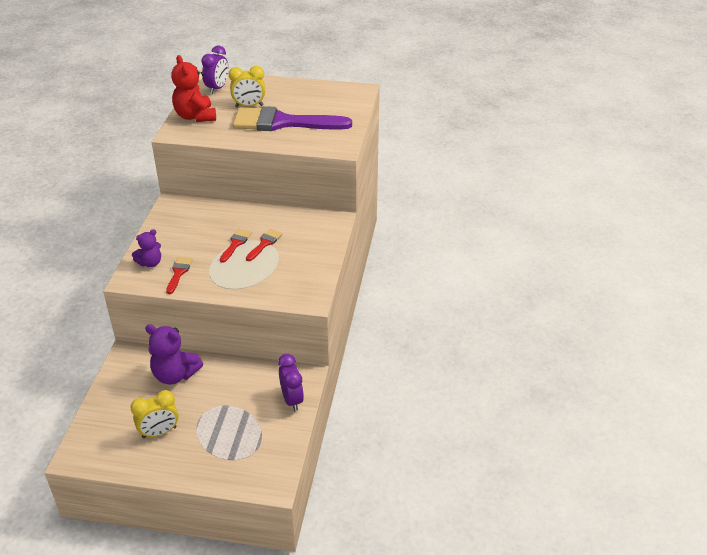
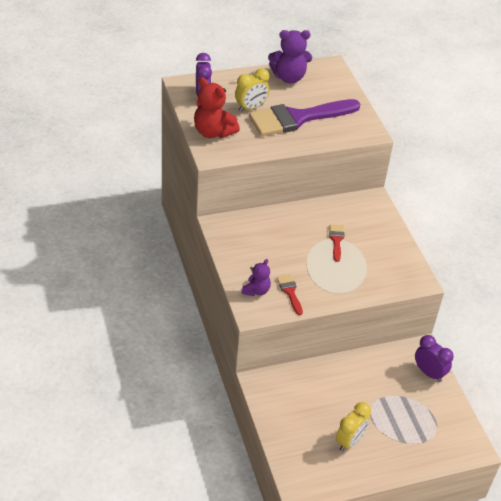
camera: 30 degrees left, 5 degrees up
(175, 375) = (317, 386): purple teddy bear -> purple teddy bear (289, 77)
(235, 244) = (312, 248): red brush -> none

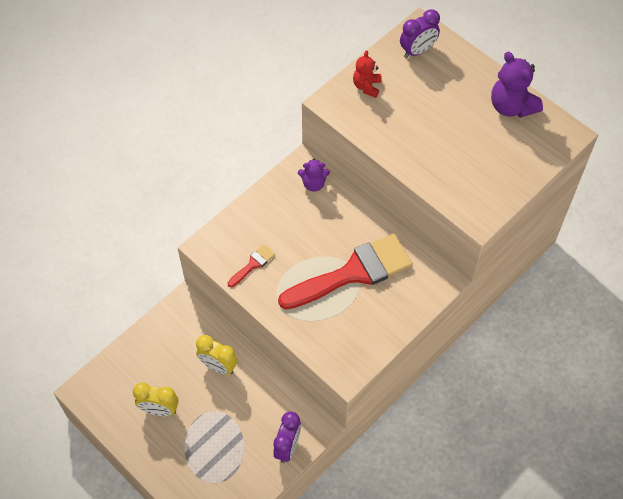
camera: 65 degrees right, 15 degrees up
(213, 132) = (367, 86): red teddy bear -> red teddy bear, size x0.60
(250, 108) = (431, 98): yellow clock -> yellow clock (218, 366)
(256, 290) = (236, 236): purple teddy bear -> purple teddy bear (313, 184)
(298, 118) = (448, 144): purple brush -> none
(336, 240) = (353, 273): red brush -> red brush, size x2.41

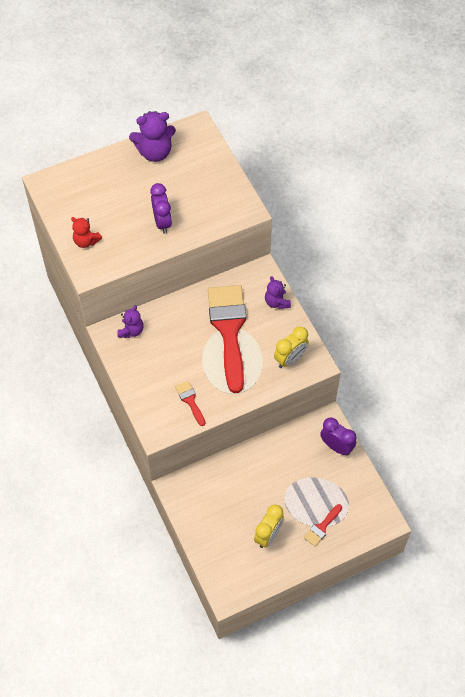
camera: 70 degrees left, 0 degrees up
(186, 461) = (322, 527): none -> red brush
(218, 366) = (245, 477): yellow clock -> yellow clock (290, 359)
(410, 308) = (277, 302): none -> purple teddy bear
(417, 51) = (68, 194): purple clock -> purple clock (162, 222)

